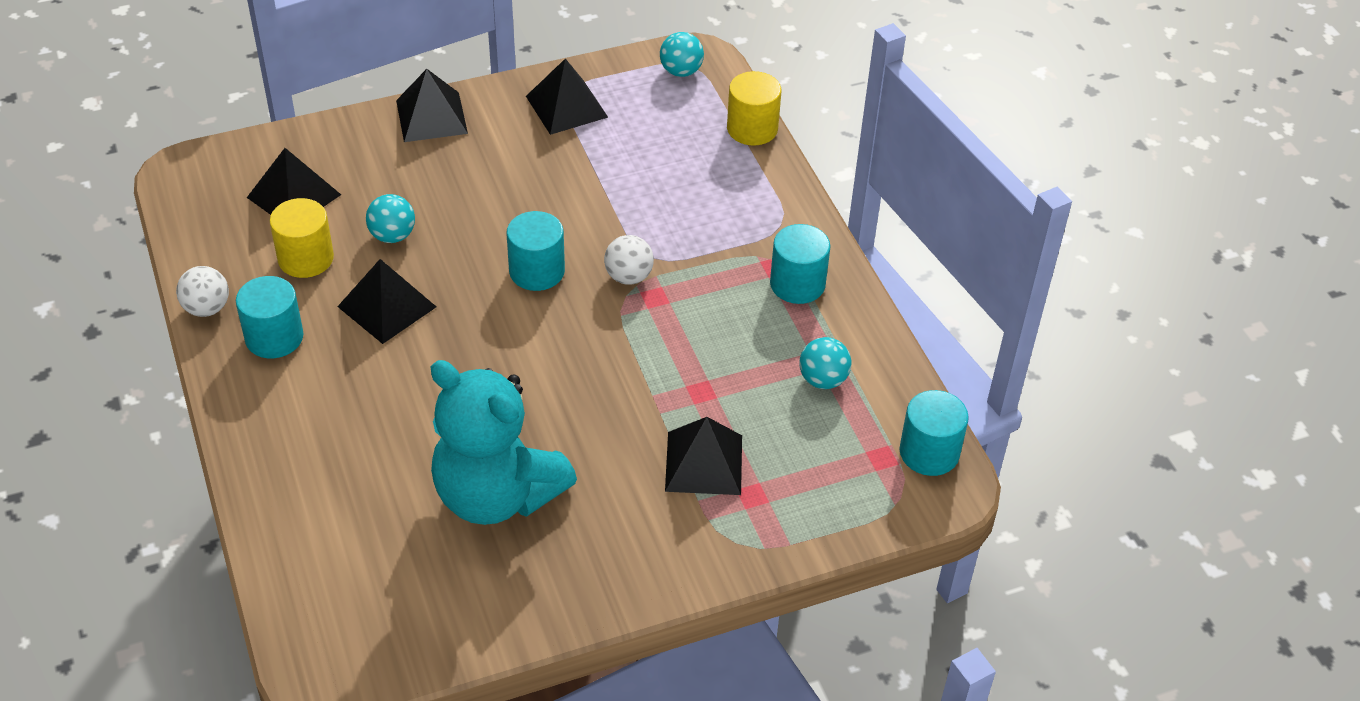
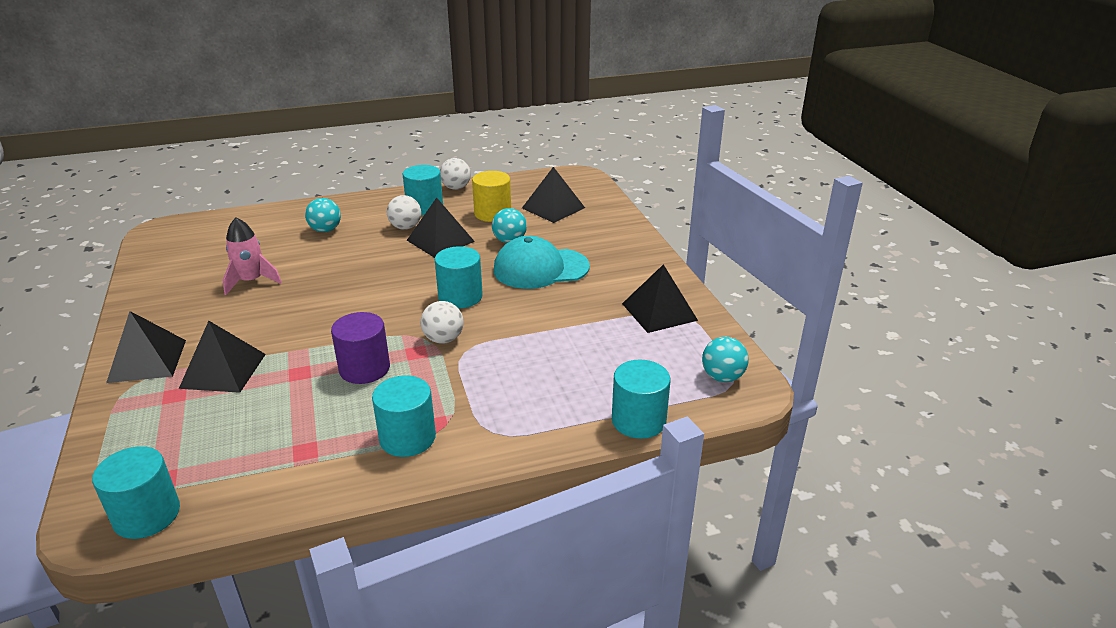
camera: 95 degrees right, 15 degrees down
(341, 350) = (405, 227): none -> white ball
(431, 116) = (639, 252): black pyramid -> black pyramid (147, 360)
(469, 203) = (540, 268): none -> turquoise cap
(497, 494) = (251, 281): turquoise teddy bear -> pink rocket
(689, 335) = (364, 369): none -> purple cylinder
(752, 129) = (638, 420): yellow cylinder -> turquoise cylinder
(823, 379) = (278, 446): turquoise ball -> turquoise ball (325, 230)

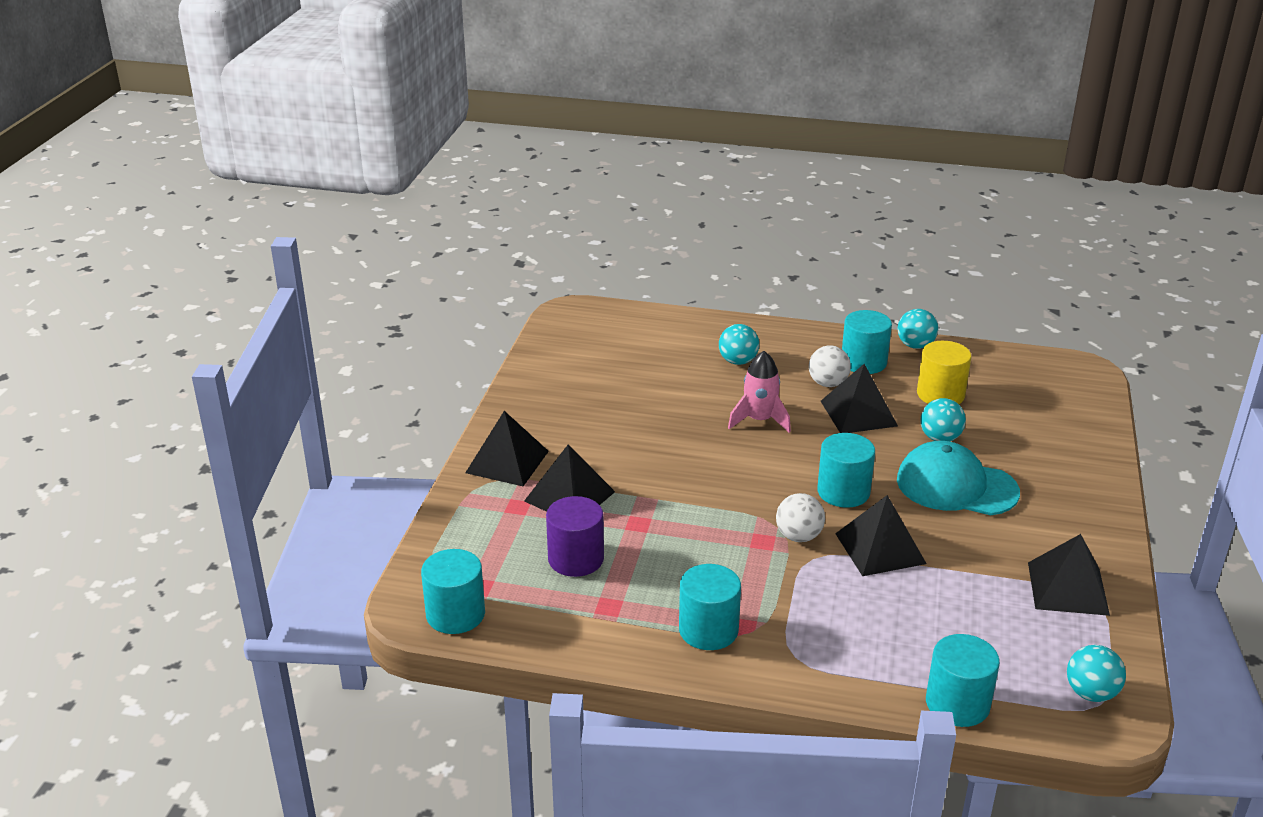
camera: 30 degrees right, 0 degrees up
(251, 281) = (635, 403): pink rocket -> pink rocket (759, 420)
(364, 369) = (702, 541): purple cylinder -> purple cylinder (576, 559)
(456, 188) = (915, 345): white ball -> turquoise ball
(553, 208) = (1021, 408): black pyramid -> black pyramid (880, 548)

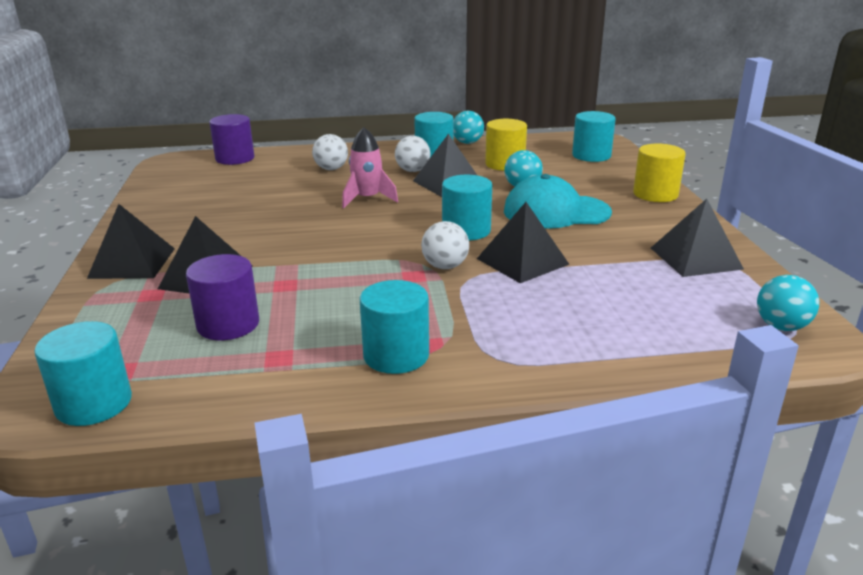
camera: 20 degrees left, 5 degrees down
(638, 321) = (235, 158): none -> purple cylinder
(738, 361) = (331, 169): turquoise ball -> white ball
(957, 704) = (677, 362): turquoise cylinder -> turquoise cylinder (591, 155)
(1090, 484) = (655, 194): none -> yellow cylinder

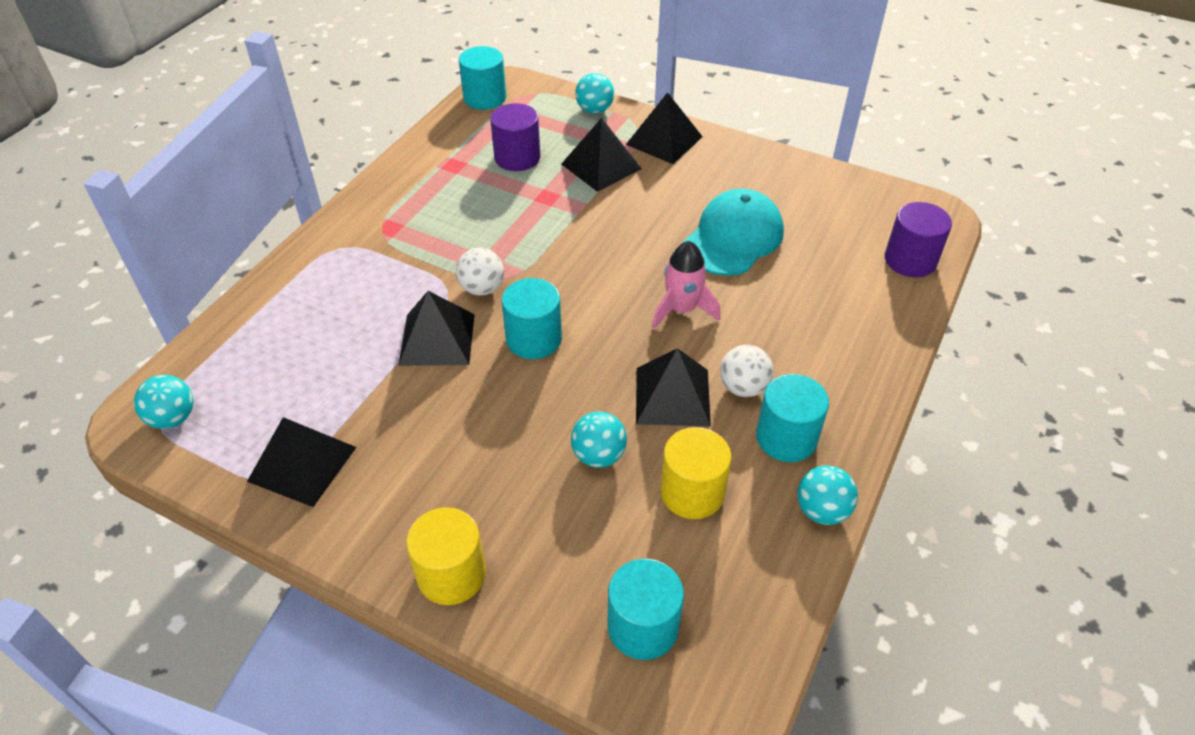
camera: 125 degrees right, 20 degrees up
(86, 316) = (594, 110): none -> turquoise ball
(331, 169) = (808, 321): white ball -> none
(396, 355) = (397, 209): turquoise cylinder -> none
(556, 212) = (504, 435): turquoise cap -> turquoise cap (733, 238)

